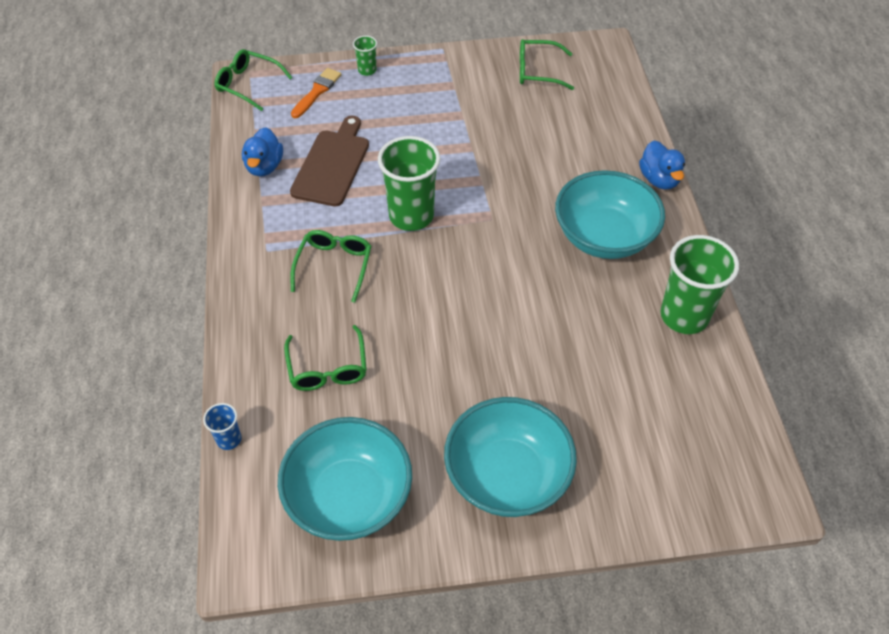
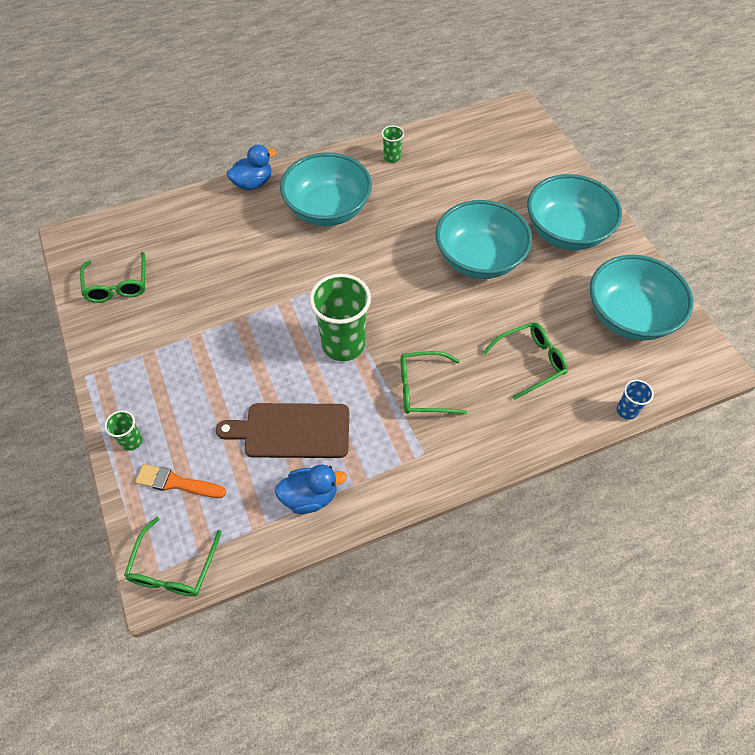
camera: 105 degrees left, 5 degrees up
(489, 362) = (479, 259): none -> turquoise bowl
(684, 316) = (392, 157): green cup -> green cup, size x0.47

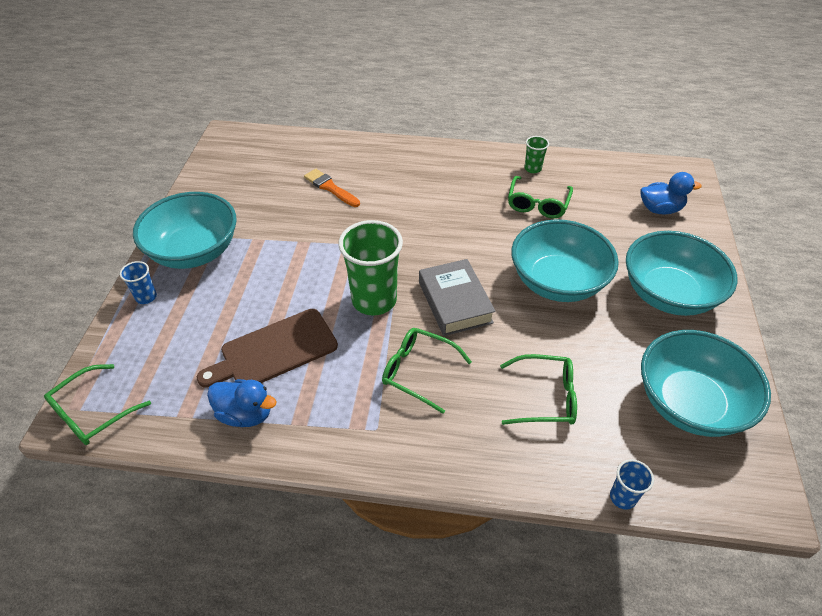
camera: 30 degrees right, 10 degrees down
(117, 285) = (232, 179): green glasses -> green glasses (538, 204)
(131, 441) = (146, 297): green cup -> blue cup
(176, 483) = (151, 346): orange brush -> orange brush (330, 188)
(253, 183) = (395, 146): blue duck -> blue duck (660, 209)
(292, 431) = (274, 351): brown cutting board -> brown cutting board turned 60 degrees counterclockwise
(328, 209) = (443, 188): turquoise bowl -> turquoise bowl (194, 251)
(411, 315) = (455, 302): none -> grey book

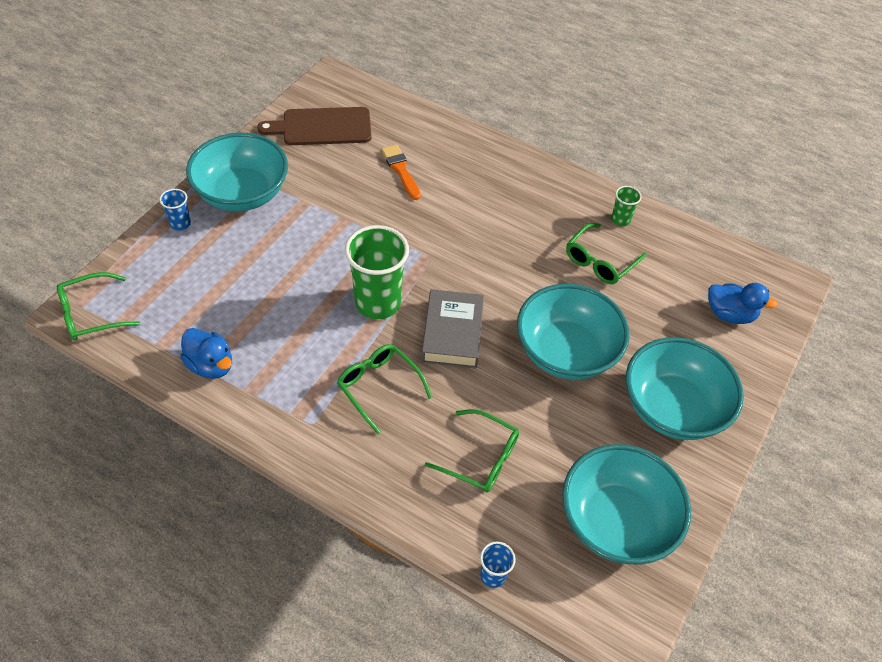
camera: 20 degrees right, 5 degrees up
(274, 351) = (264, 317): brown cutting board -> brown cutting board (322, 127)

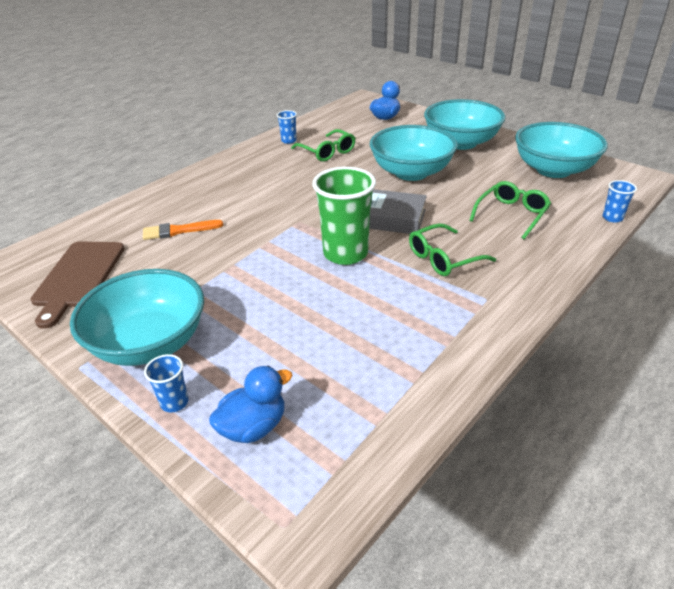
camera: 75 degrees left, 15 degrees down
(91, 314) = (311, 502): green glasses -> none
(211, 365) = (412, 371): blue duck -> blue duck (253, 427)
(620, 220) = (289, 141): green cup -> blue cup

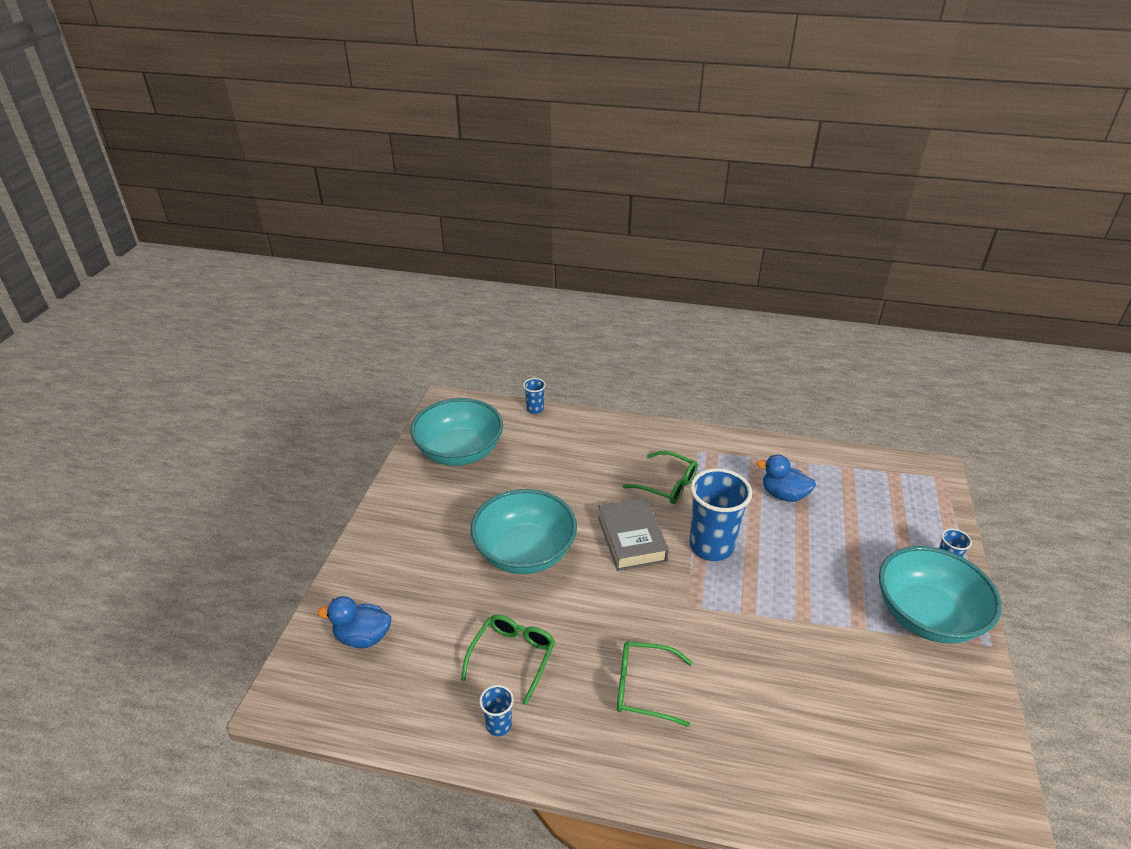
camera: 120 degrees left, 0 degrees up
(78, 277) = (935, 745): brown cutting board -> none
(178, 231) = (792, 708): orange brush -> none
(253, 427) = (913, 516): blue duck -> blue duck (783, 494)
(345, 253) = (711, 546): green cup -> blue cup
(461, 143) = (421, 533): turquoise bowl -> none
(511, 215) = (568, 462): green glasses -> green glasses (644, 688)

